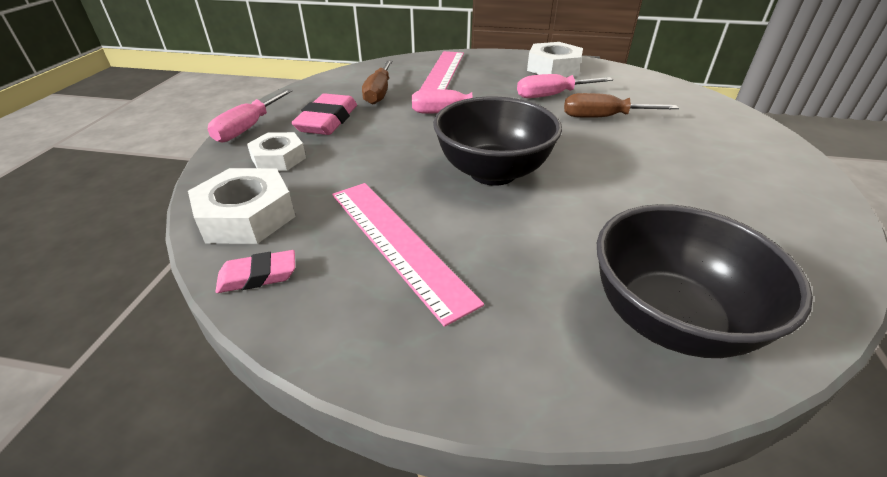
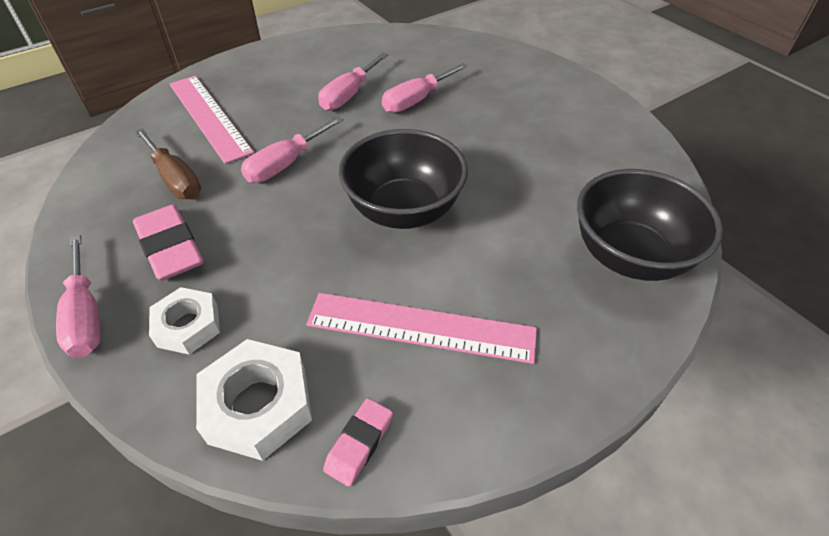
camera: 45 degrees left, 10 degrees up
(553, 68) = (310, 57): white nut -> none
(603, 117) = (416, 100): brown screwdriver -> pink screwdriver

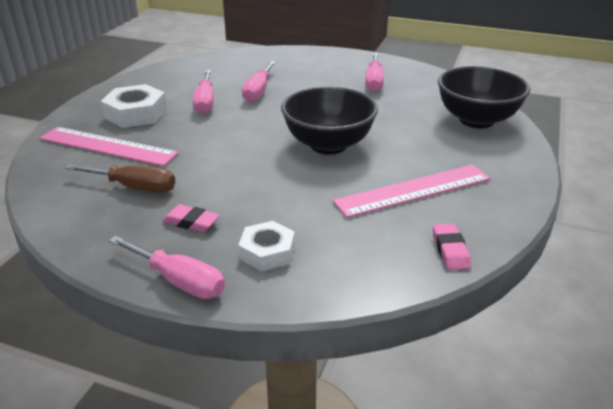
camera: 35 degrees left, 15 degrees down
(171, 248) = (191, 222): pink eraser -> pink eraser, size x0.59
(258, 405) = (370, 263): white nut -> white nut (136, 114)
(285, 164) = (212, 151): pink screwdriver -> pink screwdriver (374, 82)

